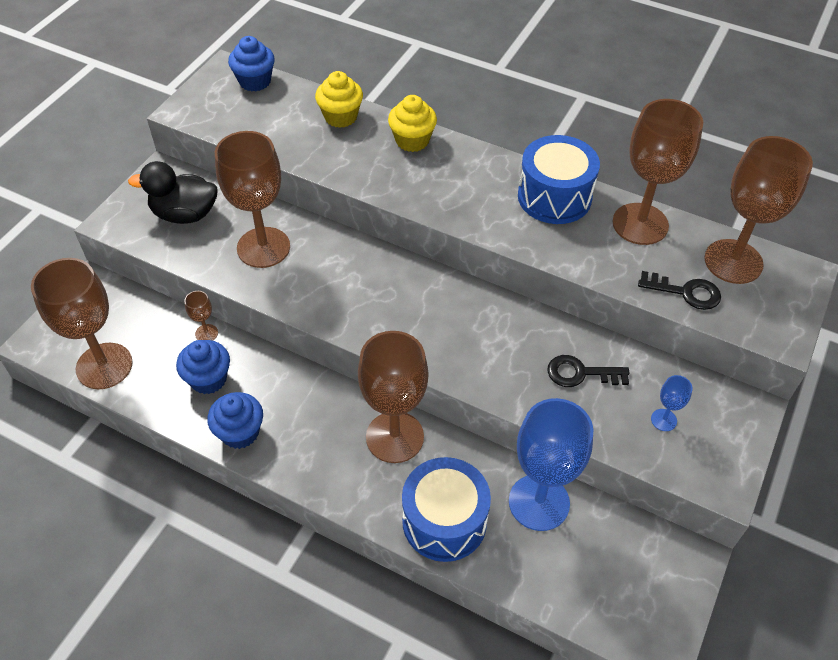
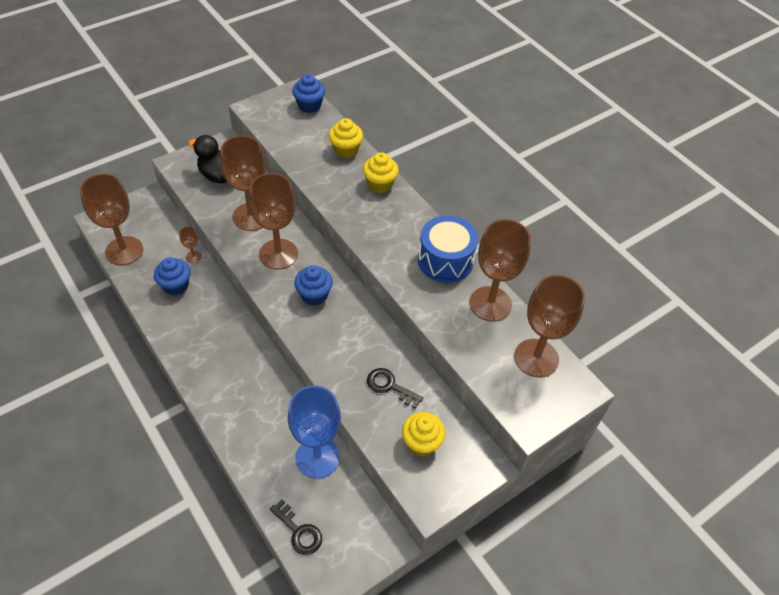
camera: 25 degrees right, 0 degrees up
(240, 432) = (171, 326): blue cupcake -> blue cupcake (314, 295)
(394, 437) = (259, 373): brown goblet -> brown goblet (278, 254)
(444, 521) = (251, 439): blue drum -> none
(663, 420) = (421, 443): blue goblet -> yellow cupcake
(685, 292) = (485, 363): black key -> black key (299, 531)

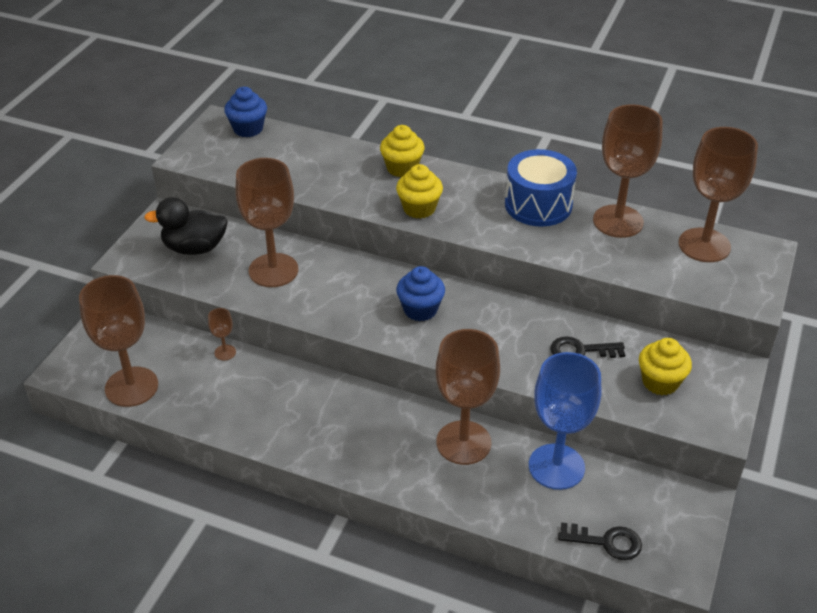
camera: 30 degrees left, 10 degrees down
(176, 285) = (233, 390): blue cupcake -> none
(278, 254) = (342, 291): brown goblet -> brown goblet (463, 442)
(346, 150) = (333, 153): yellow cupcake -> yellow cupcake (419, 208)

